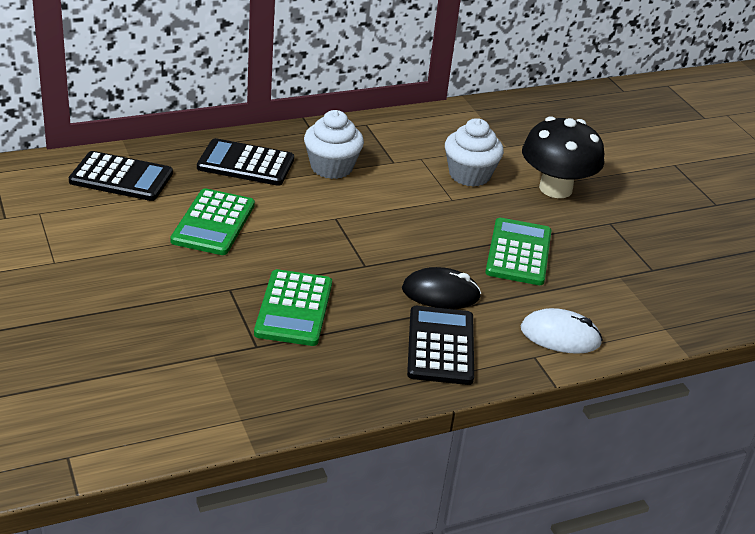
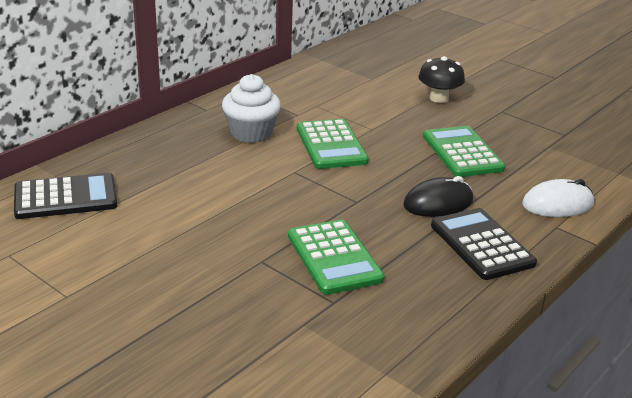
camera: 25 degrees left, 5 degrees down
(213, 223) = (191, 209): green calculator -> green calculator (331, 145)
(246, 163) = (173, 151): black calculator -> none
(469, 175) = (366, 107): white cupcake -> none
(555, 188) = (439, 98): black mushroom -> black mushroom, size x0.63

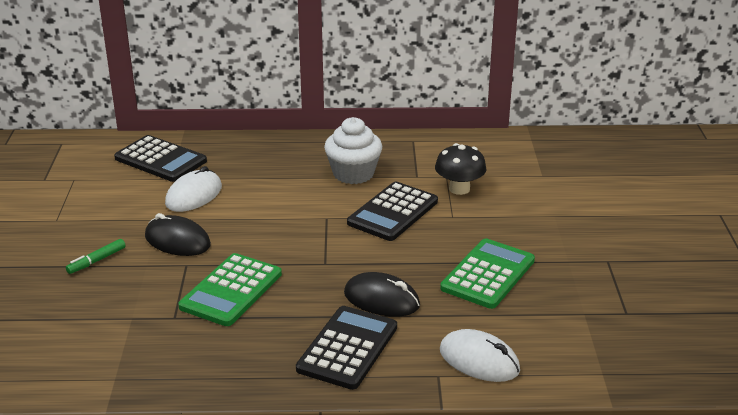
camera: 50 degrees right, 0 degrees up
(157, 209) = (194, 195): none -> white mouse
(180, 303) = (96, 261): none -> green marker
(217, 249) = (177, 241): none -> black mouse
(331, 145) = (392, 212): green calculator -> black calculator
(439, 98) = (568, 220): black mushroom -> black mushroom (459, 189)

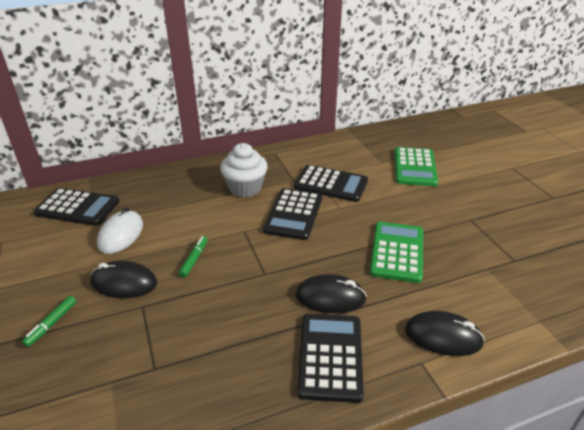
camera: 20 degrees left, 5 degrees up
(231, 290) = (196, 323): green calculator -> green calculator (414, 167)
(258, 234) = (194, 259): none -> green marker
(459, 189) = (331, 184): black mushroom -> black calculator
(479, 360) = (443, 336): white mouse -> black mouse

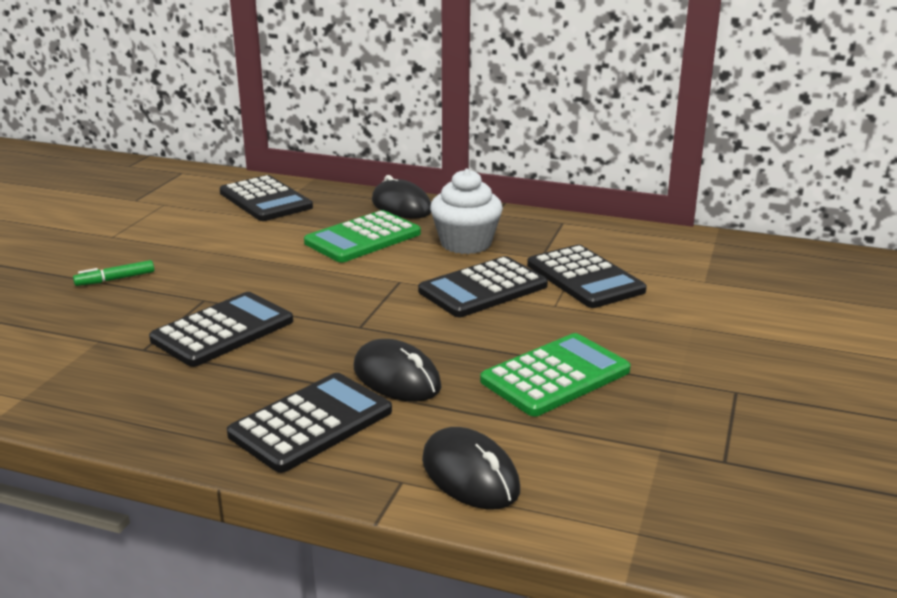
camera: 40 degrees right, 10 degrees down
(121, 234) = (271, 236): white mouse -> none
(124, 283) = (215, 275): black mouse -> black mouse (401, 206)
(189, 323) = (223, 330): none -> black calculator
(194, 259) = (307, 284): green marker -> none
(414, 167) = (751, 304): green calculator -> green calculator (363, 238)

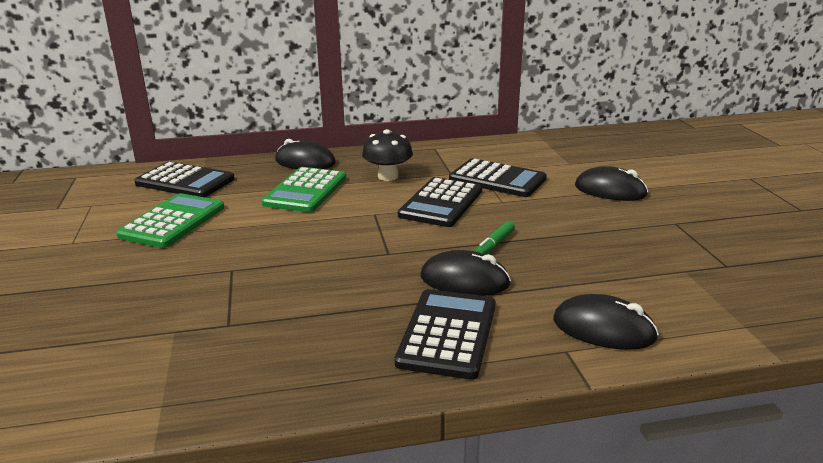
camera: 30 degrees left, 0 degrees up
(115, 279) = (123, 276): green marker -> green marker (494, 244)
(223, 330) = (282, 288): black calculator -> none
(466, 243) = (388, 176): white cupcake -> black mushroom
(555, 376) = (565, 246): green calculator -> green calculator (173, 221)
(708, 328) = (610, 190): none -> black mouse

